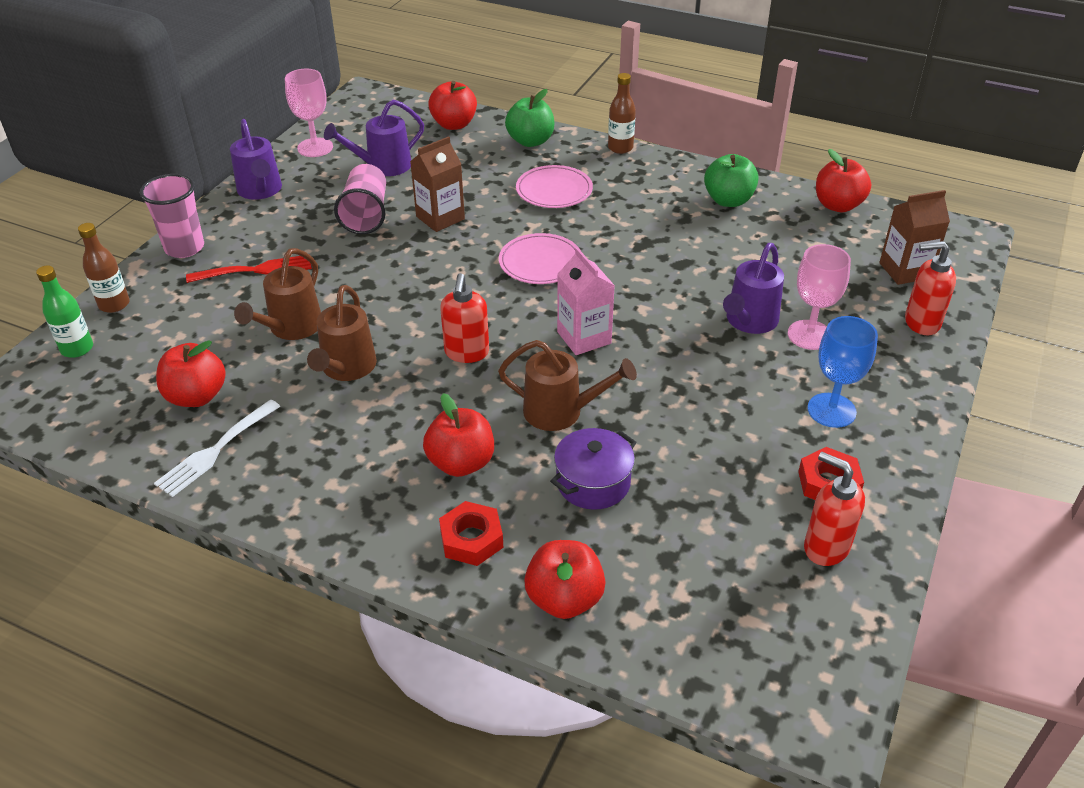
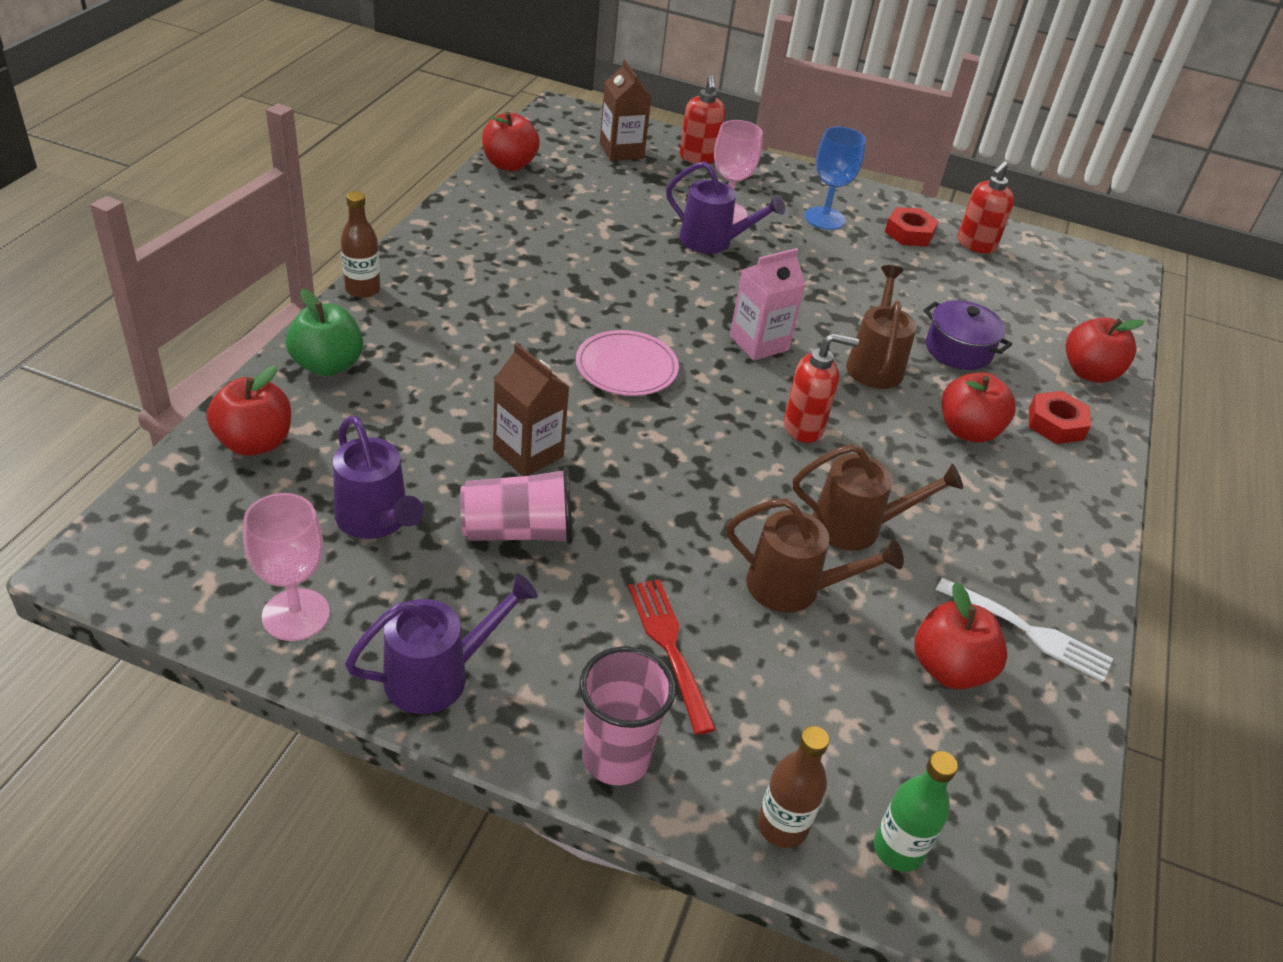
camera: 100 degrees left, 0 degrees up
(554, 190) = (464, 349): pink plate -> none
(728, 200) = (496, 226): green apple -> none

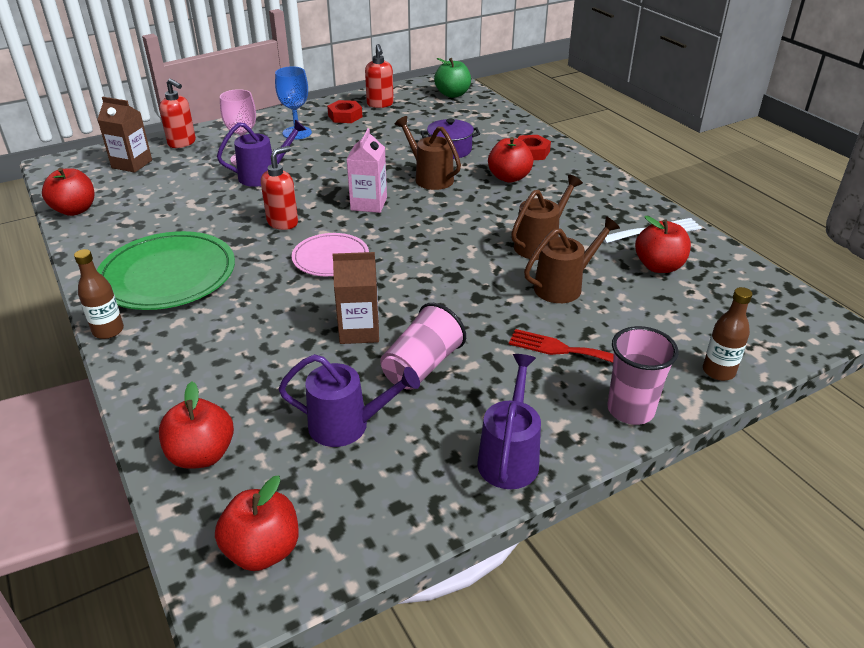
camera: 45 degrees left, 5 degrees down
(296, 615) = (396, 504): pink goblet -> none
(327, 365) = (166, 382): green apple -> green apple (452, 94)
(476, 277) = (168, 275): none -> green plate
(804, 427) = (451, 223): red soap dispenser -> red soap dispenser (283, 222)
(898, 849) = (757, 340): green bottle -> none
(1089, 373) = (507, 126): red apple -> red apple (263, 550)

